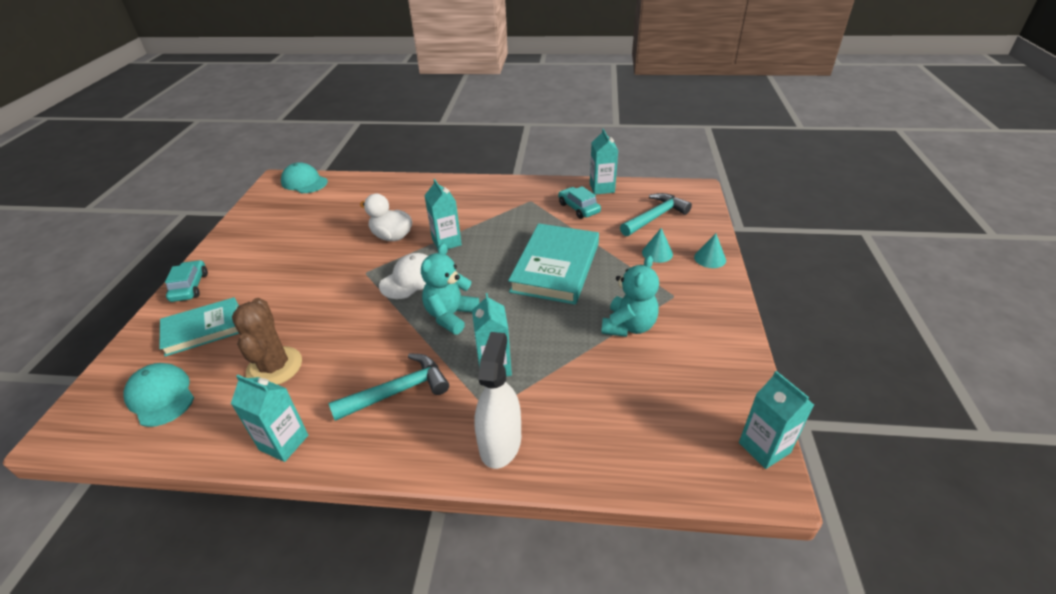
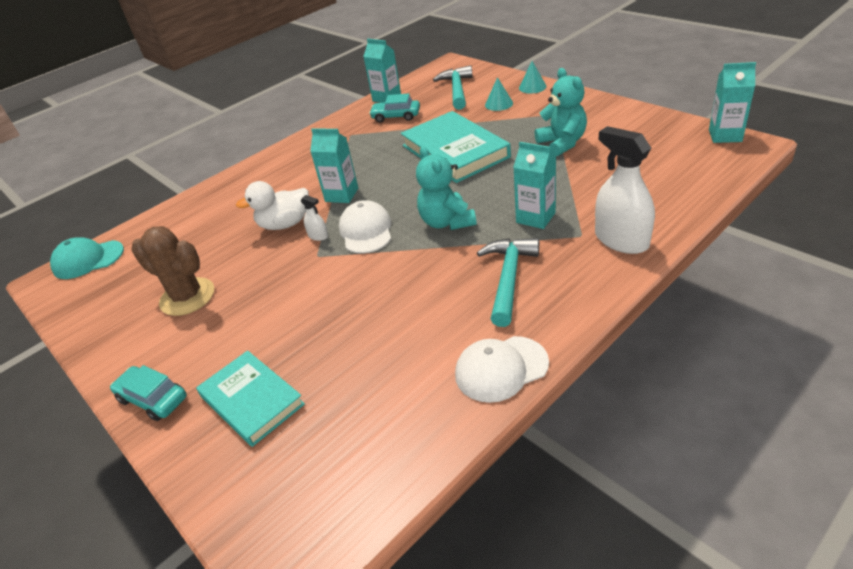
camera: 45 degrees left, 0 degrees up
(161, 396) = (328, 459): turquoise cap -> none
(203, 329) = (252, 400): turquoise book -> turquoise book turned 60 degrees counterclockwise
(274, 367) = (385, 353): brown cactus -> brown cactus (187, 297)
(284, 442) = (501, 369): turquoise carton -> white cap
(388, 260) = (318, 236): none -> white spray bottle

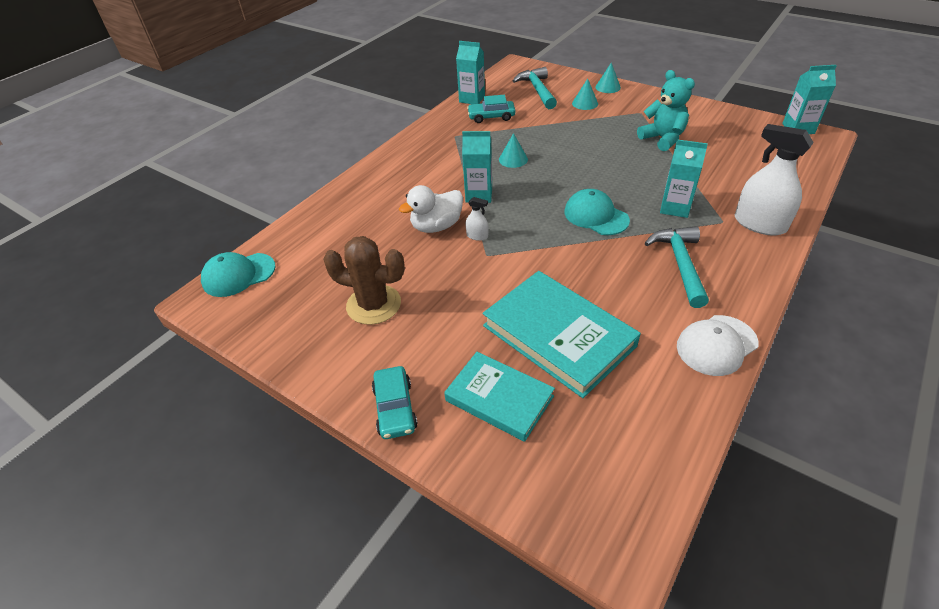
camera: 15 degrees left, 5 degrees up
(153, 399) = (395, 408): turquoise car -> turquoise car turned 120 degrees counterclockwise
(366, 231) = (522, 228): white cap -> none
(394, 160) = (513, 159): none -> turquoise cone
(447, 222) = (596, 216): turquoise teddy bear -> turquoise cap
(455, 151) = (567, 149): turquoise book -> turquoise book (558, 336)

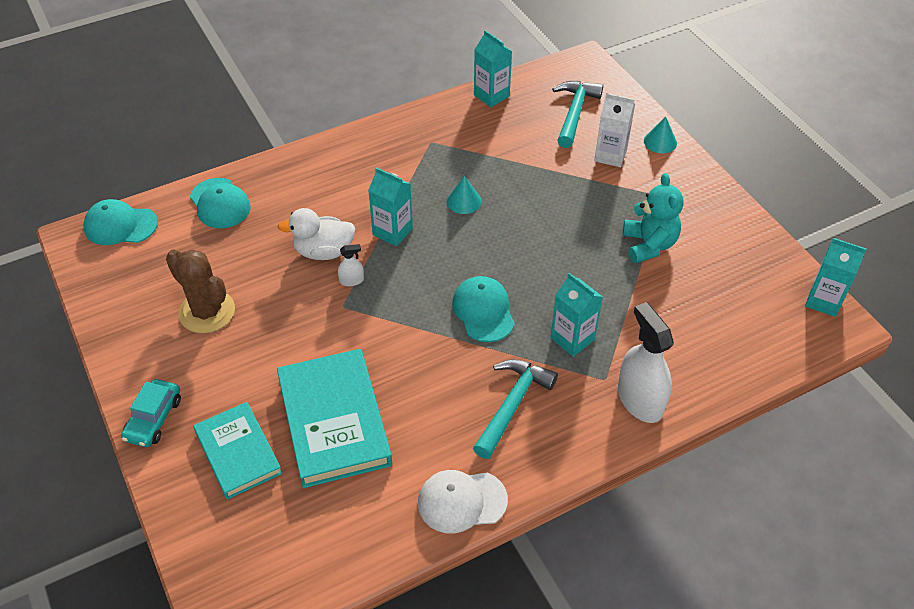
camera: 25 degrees right, 5 degrees up
(319, 227) = (220, 203): none -> turquoise cap
(477, 236) = (351, 280): white spray bottle -> white spray bottle turned 60 degrees counterclockwise
(491, 117) = (490, 131): turquoise car -> none
(585, 103) = (610, 155): turquoise cone -> white carton

